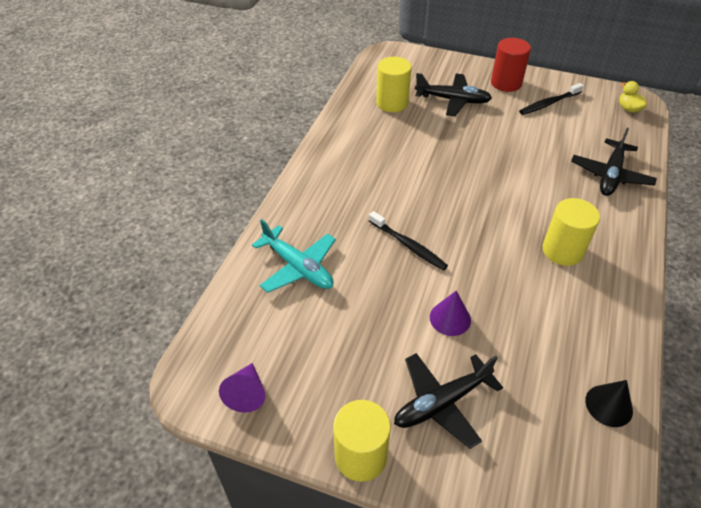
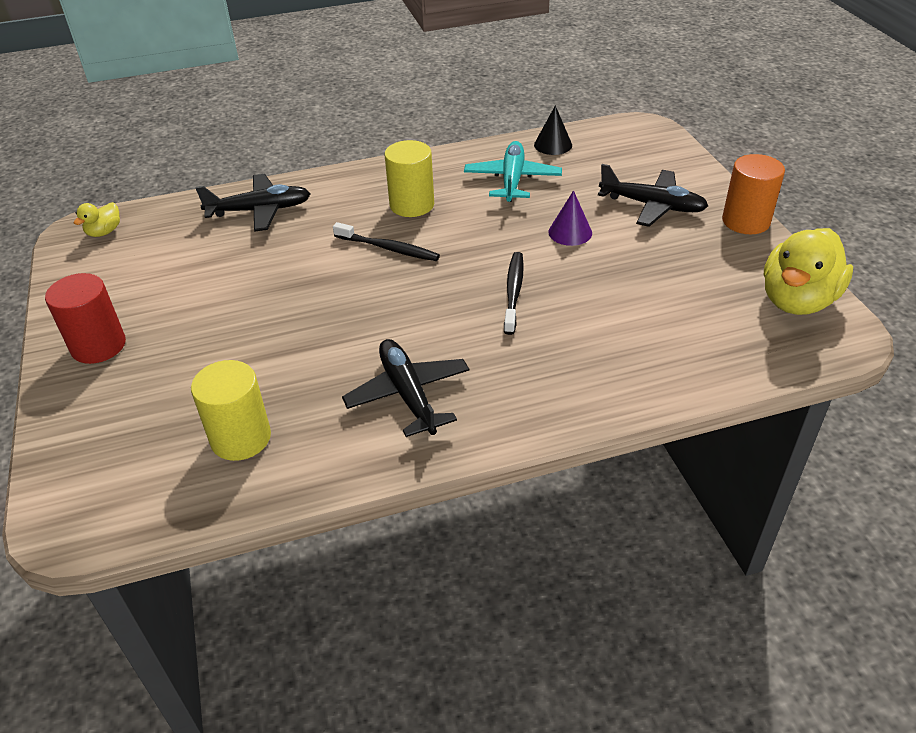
camera: 125 degrees left, 5 degrees down
(246, 393) = (797, 300): purple cone -> yellow duck
(298, 267) = (638, 350): turquoise plane -> turquoise plane (512, 180)
(361, 456) = (746, 221): yellow cylinder -> orange cylinder
(453, 100) = (185, 378): black plane -> black plane (408, 394)
(549, 103) = (133, 291): black toothbrush -> black toothbrush (388, 248)

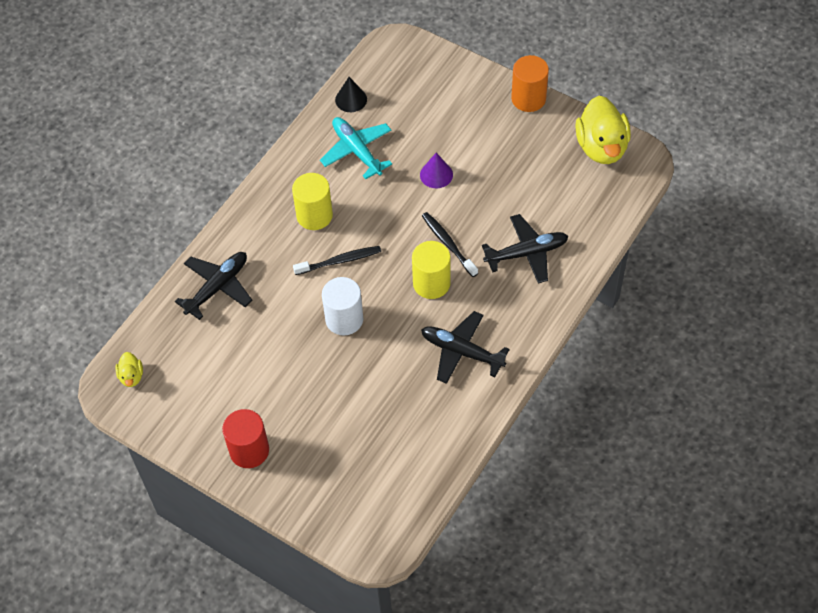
camera: 40 degrees left, 15 degrees up
(240, 438) = (405, 440): yellow cylinder -> yellow cylinder (431, 283)
(330, 294) = (344, 319): none -> white cylinder
(652, 206) = (464, 119): black plane -> black plane (526, 253)

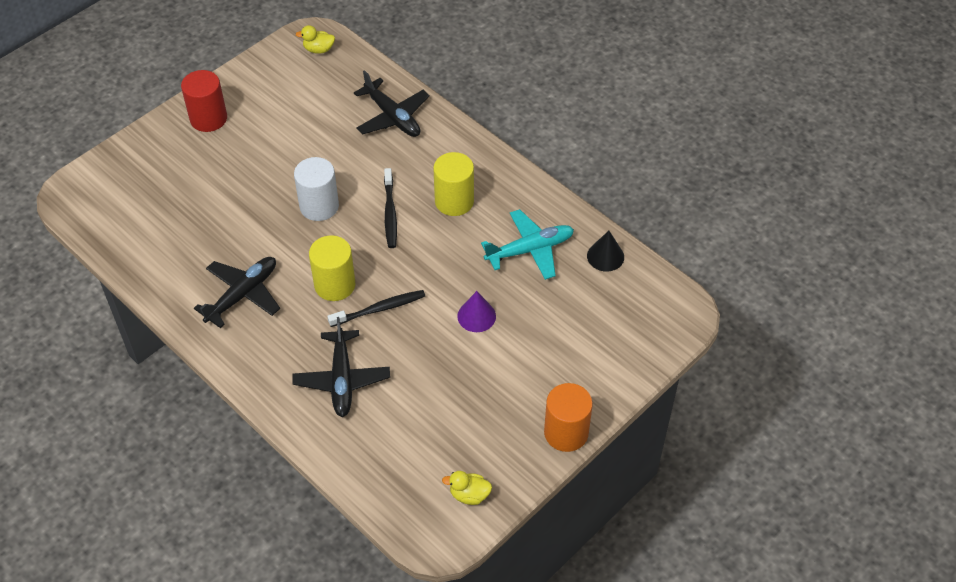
camera: 100 degrees right, 5 degrees down
(601, 147) = (469, 495): yellow duck -> yellow duck, size x0.46

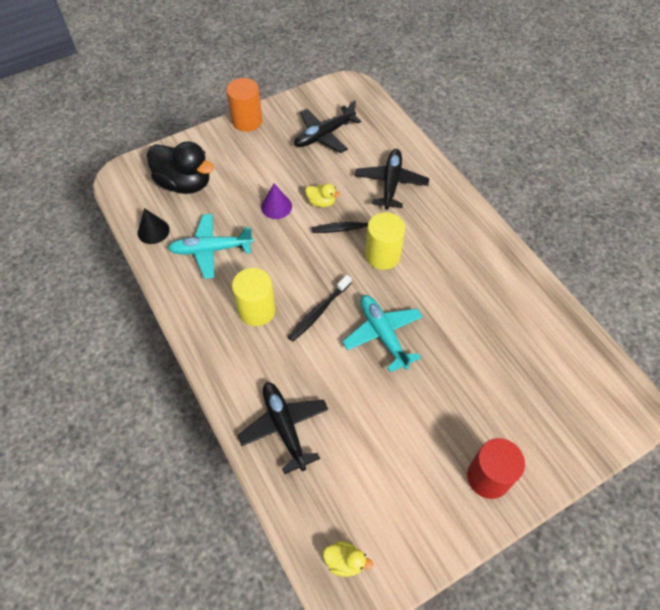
camera: 165 degrees left, 5 degrees up
(243, 295) = (461, 264): black plane -> black plane (324, 135)
(319, 206) = (383, 334): white cylinder -> turquoise plane
(390, 213) = (319, 311): black toothbrush -> black toothbrush turned 150 degrees counterclockwise
(469, 495) = (323, 101): yellow duck -> yellow duck (321, 202)
(601, 321) = (184, 183): none -> black duck

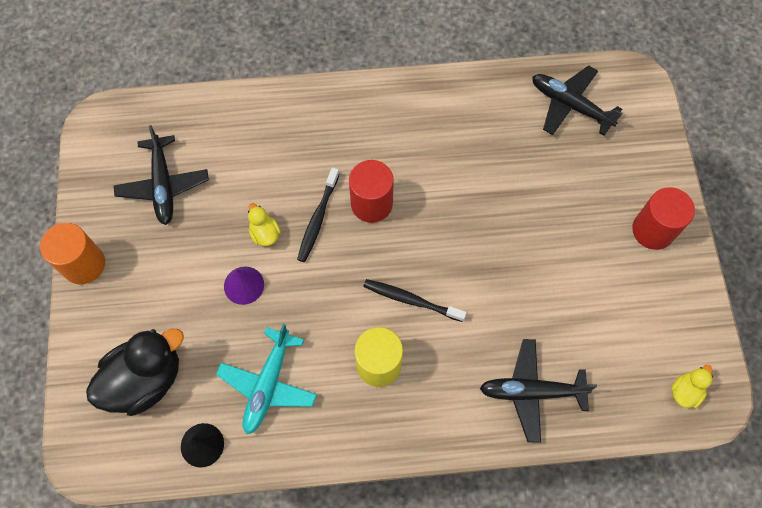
camera: 65 degrees left, 10 degrees up
(319, 311) = (411, 300): black toothbrush -> black toothbrush turned 135 degrees clockwise
(321, 202) = (265, 233): yellow duck -> yellow duck turned 75 degrees counterclockwise
(382, 255) = (371, 204): yellow cylinder -> red cylinder
(383, 334) = (468, 249): turquoise plane -> none
(391, 183) = (278, 149): black plane -> black plane (570, 105)

